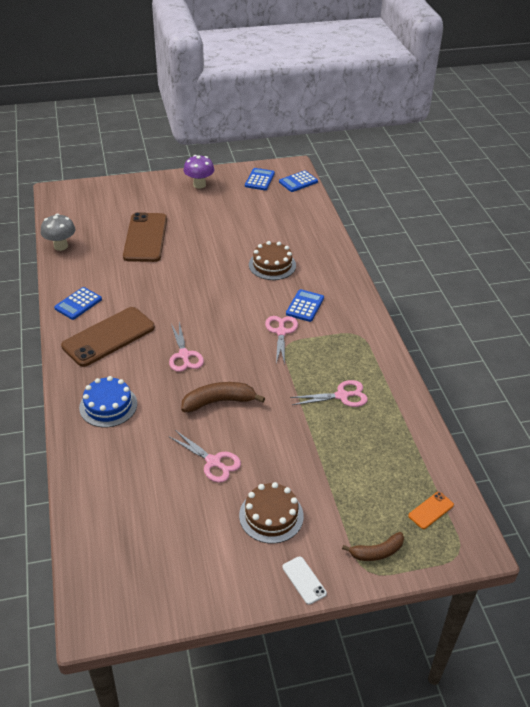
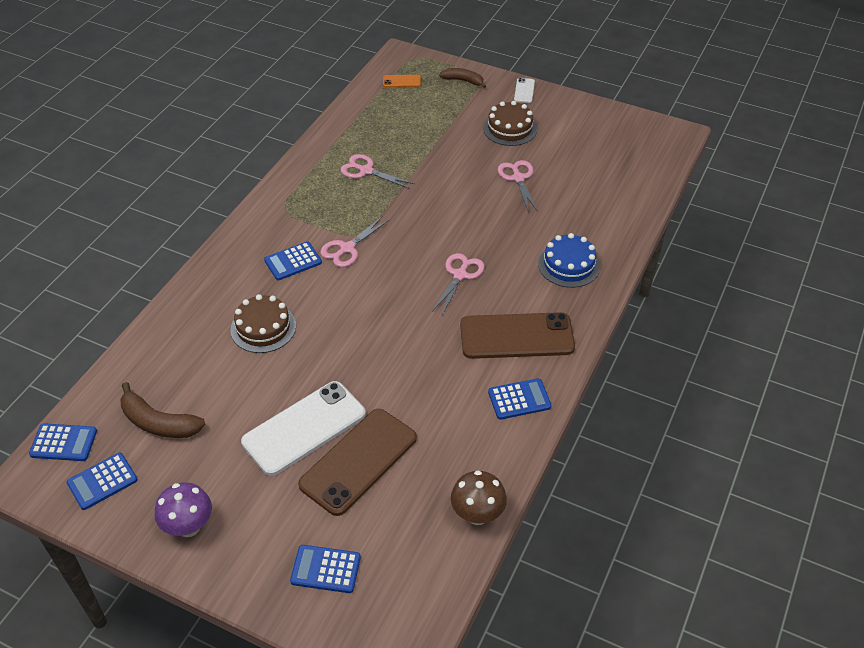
camera: 140 degrees left, 5 degrees up
(61, 246) = (477, 515): grey mushroom -> brown mushroom
(119, 199) = (325, 569): none -> blue calculator
(190, 236) = (304, 428): none -> white phone
(219, 402) = (470, 218): brown banana -> brown banana (158, 423)

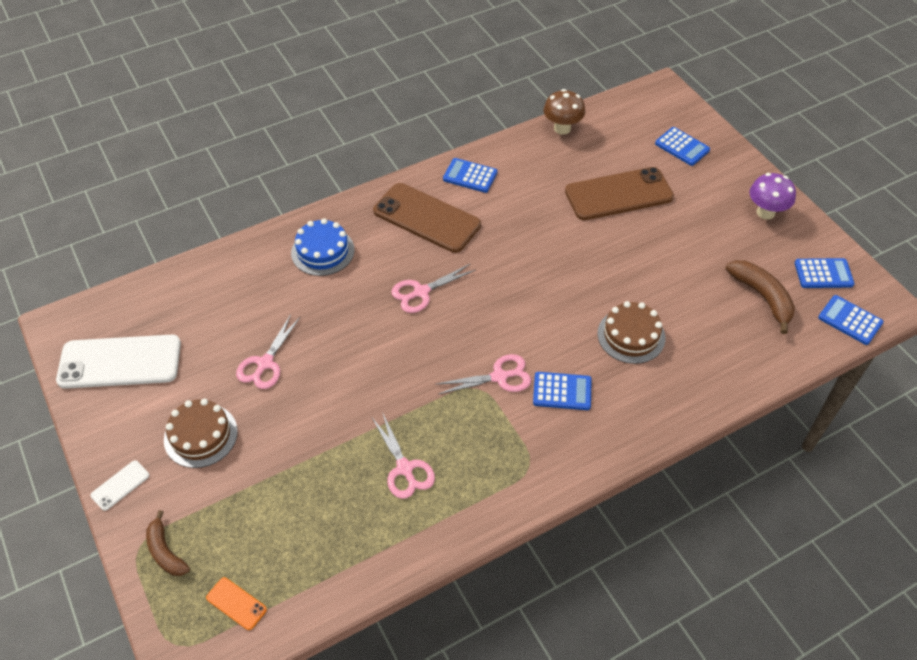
camera: 145 degrees left, 5 degrees up
(304, 428) = (645, 235): white phone -> white phone (120, 362)

